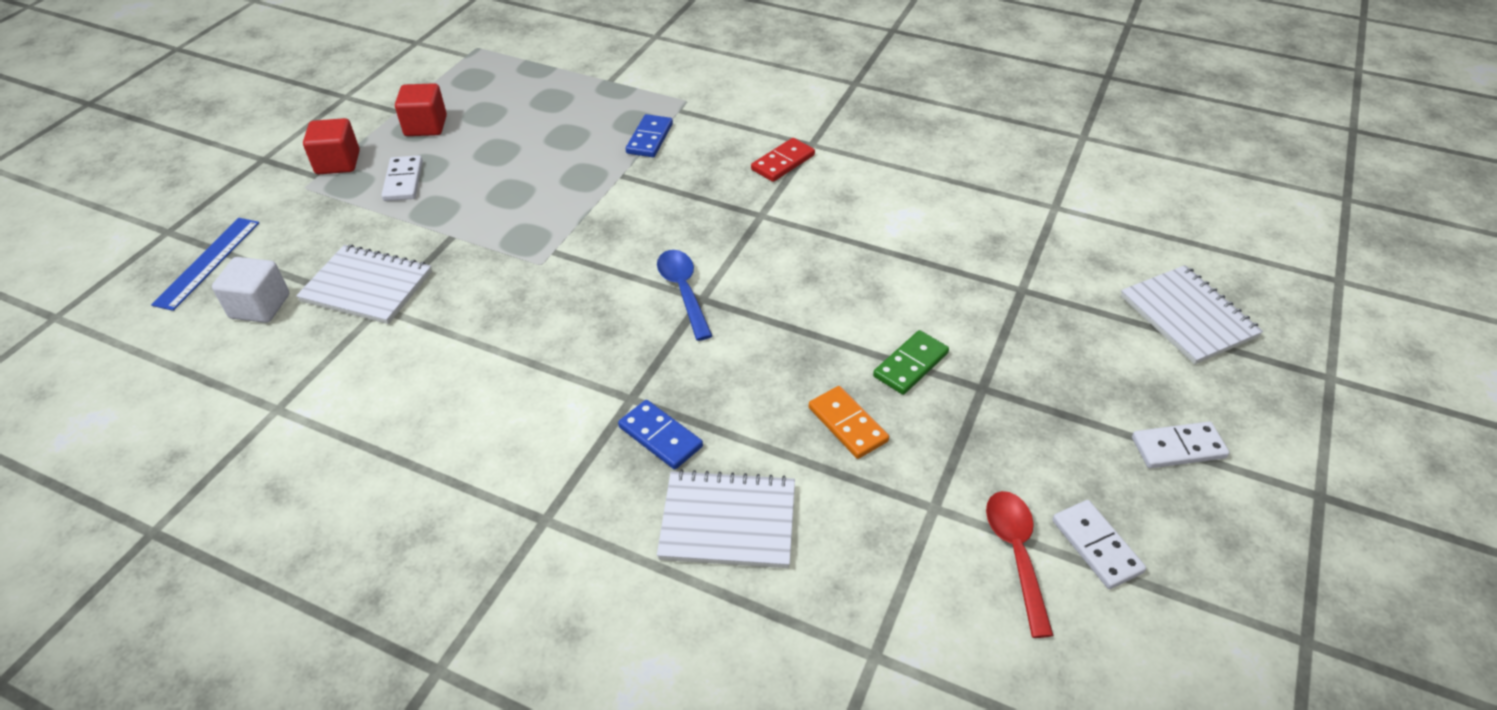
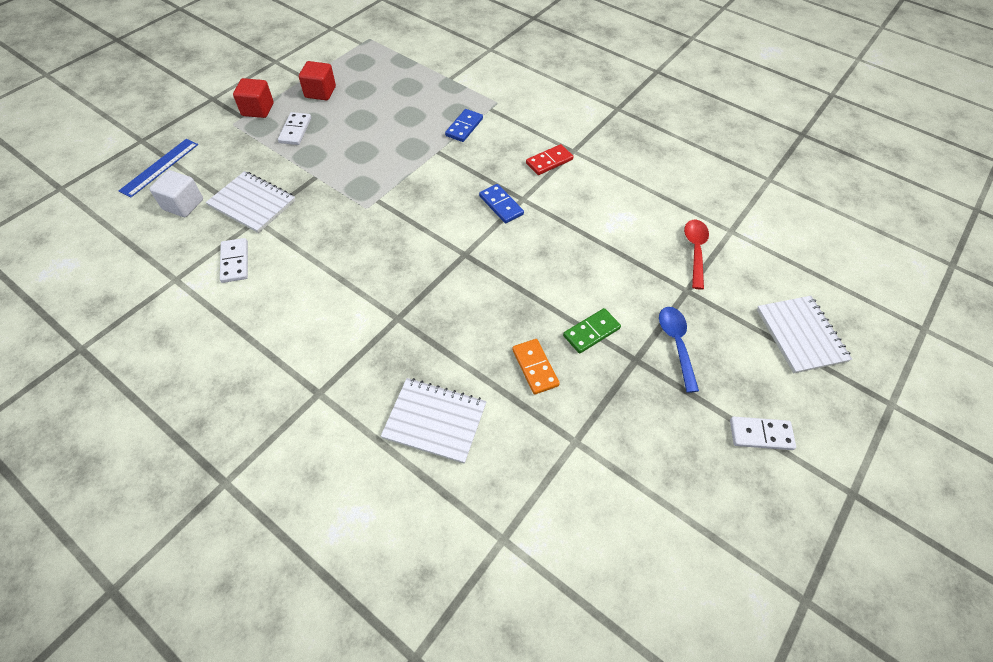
camera: 10 degrees right, 10 degrees up
(660, 437) = (408, 350): blue domino -> blue domino (501, 205)
(683, 291) = (454, 246): blue spoon -> blue spoon (676, 344)
(1016, 554) = (620, 488): red spoon -> red spoon (695, 251)
(1096, 546) = (678, 495): white domino -> white domino (235, 262)

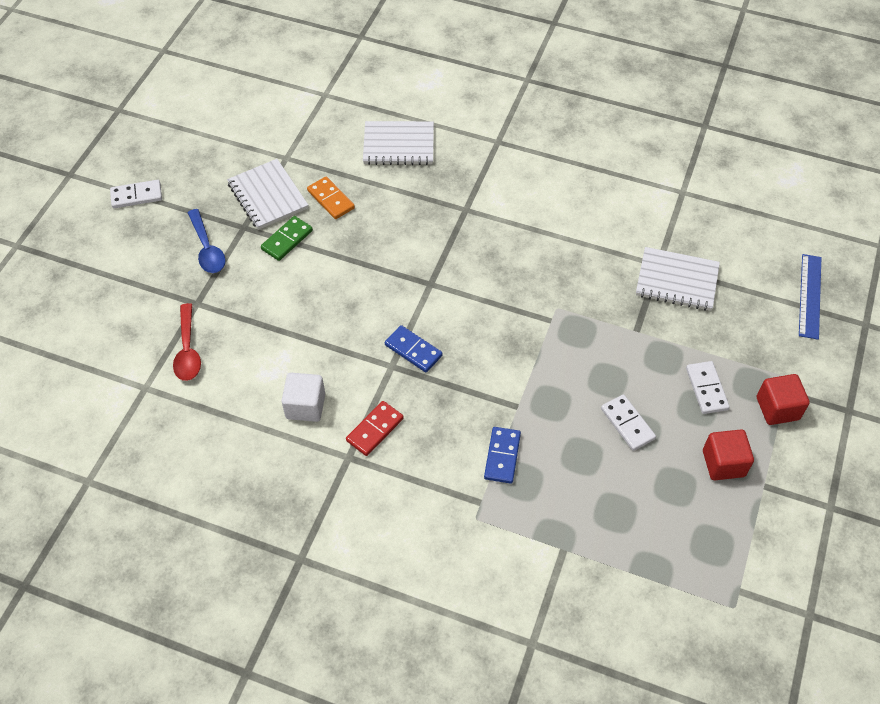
camera: 165 degrees right, 0 degrees up
(183, 205) = (743, 261): white cube -> white cube (305, 406)
(235, 262) = (643, 219): white domino -> white domino (627, 424)
(800, 335) = (86, 286): white notebook -> white notebook (268, 196)

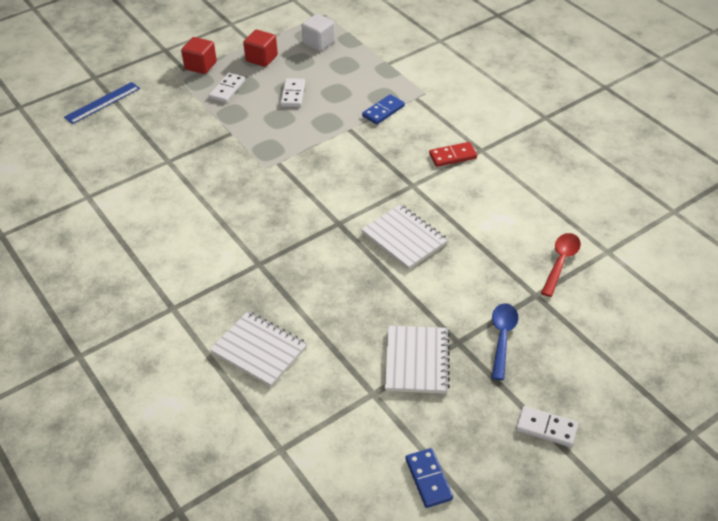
camera: 145 degrees left, 10 degrees down
(287, 240) = (426, 311): green domino -> none
(305, 406) = (491, 188): white cube -> white cube (319, 43)
(330, 199) = (362, 328): orange domino -> none
(413, 350) = (389, 187): blue domino -> blue domino (428, 479)
(677, 281) = (169, 146): white notebook -> white notebook (404, 238)

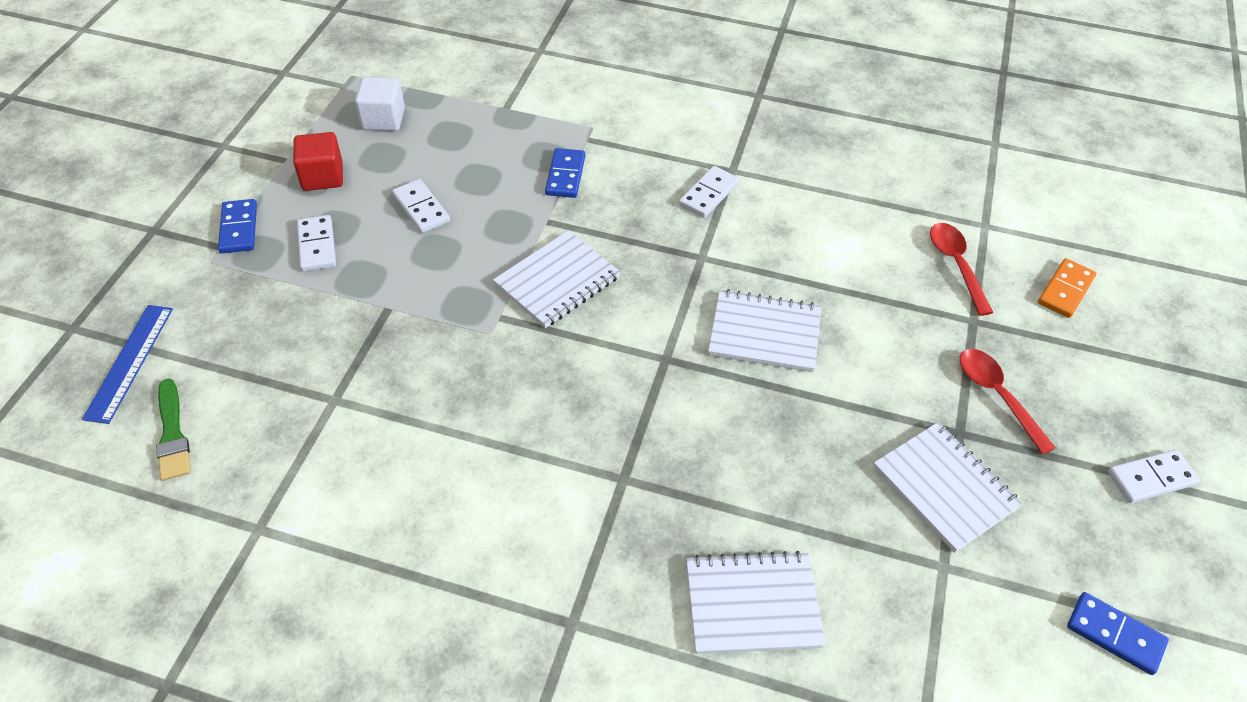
camera: 40 degrees left, 5 degrees up
(91, 141) = (172, 434): none -> green brush
(200, 66) = (238, 228): red cube -> blue domino
(323, 160) = (557, 281): none -> white notebook
(453, 156) = (709, 194): red domino -> white domino
(502, 337) = (997, 396): blue spoon -> red spoon
(617, 310) = (1065, 290): none -> orange domino

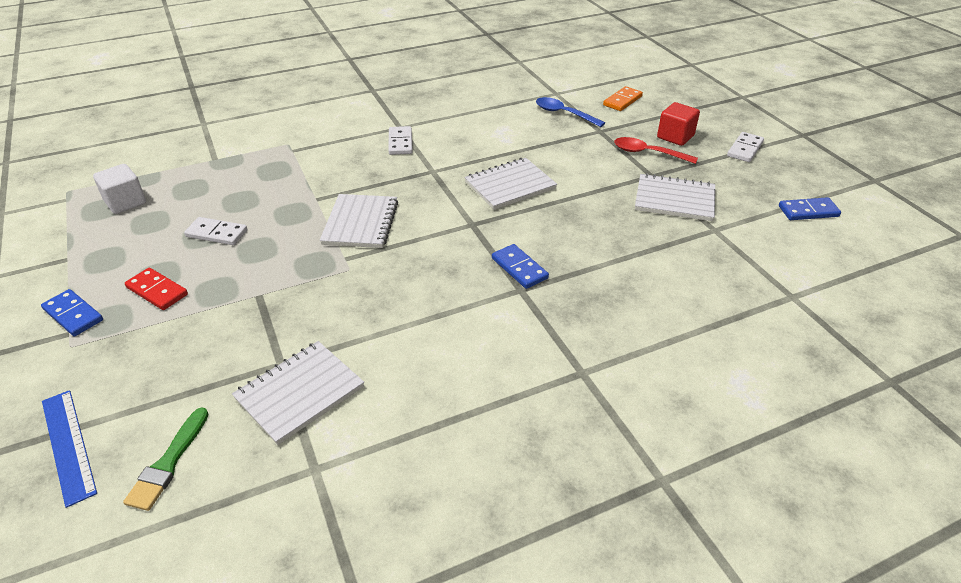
camera: 40 degrees left, 10 degrees down
(172, 434) = (168, 463): green brush -> green brush turned 75 degrees clockwise
(317, 245) = (157, 291): white domino -> red domino
(322, 177) = (113, 253): red cube -> red cube (675, 137)
(565, 175) = (300, 173): blue domino -> blue domino (519, 268)
(752, 604) = (658, 300): white notebook -> white notebook (299, 393)
(956, 265) = (564, 114): red spoon -> blue spoon
(1065, 290) = (622, 101): orange domino -> orange domino turned 45 degrees clockwise

